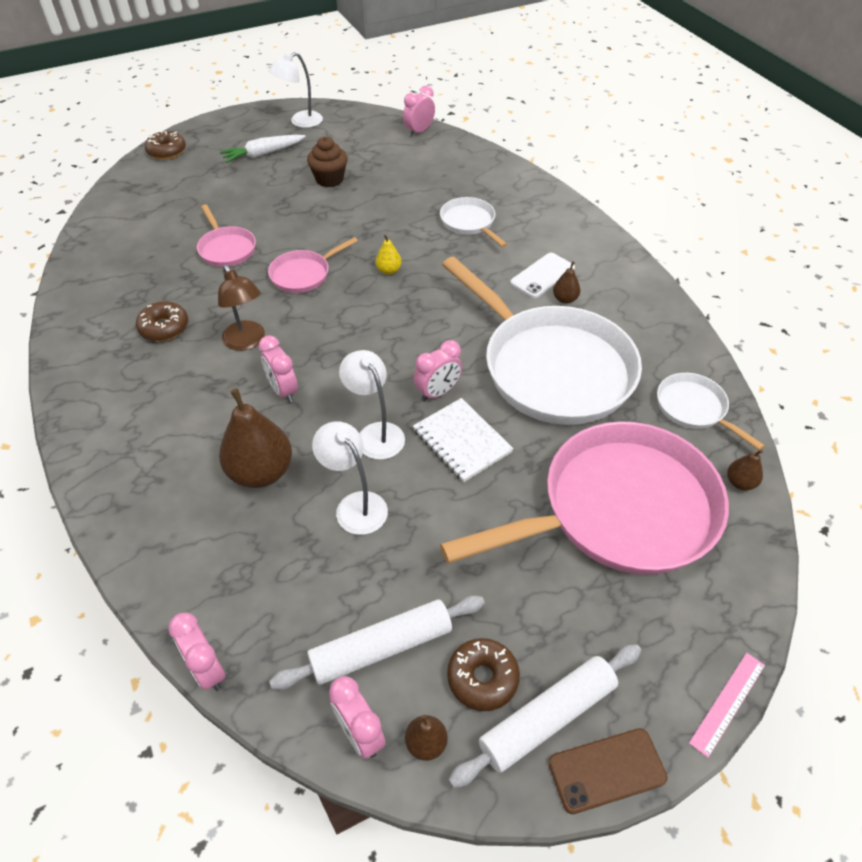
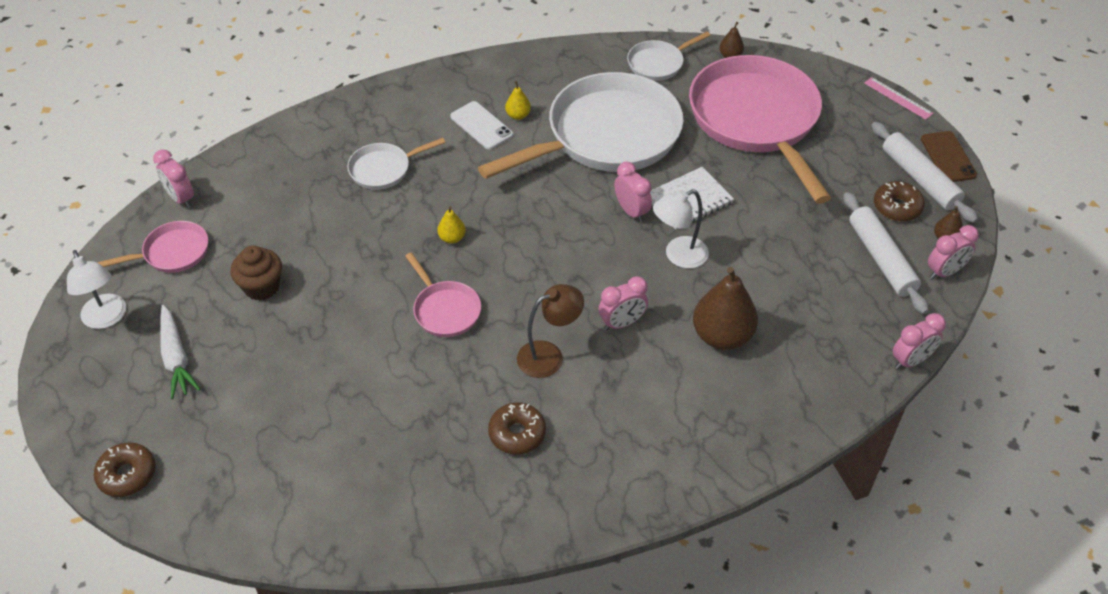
camera: 85 degrees left, 0 degrees up
(226, 248) = (382, 385): pink pan -> pink pan (172, 253)
(355, 505) = (756, 271): white lamp -> none
(565, 299) = (518, 115): brown pear -> yellow pear

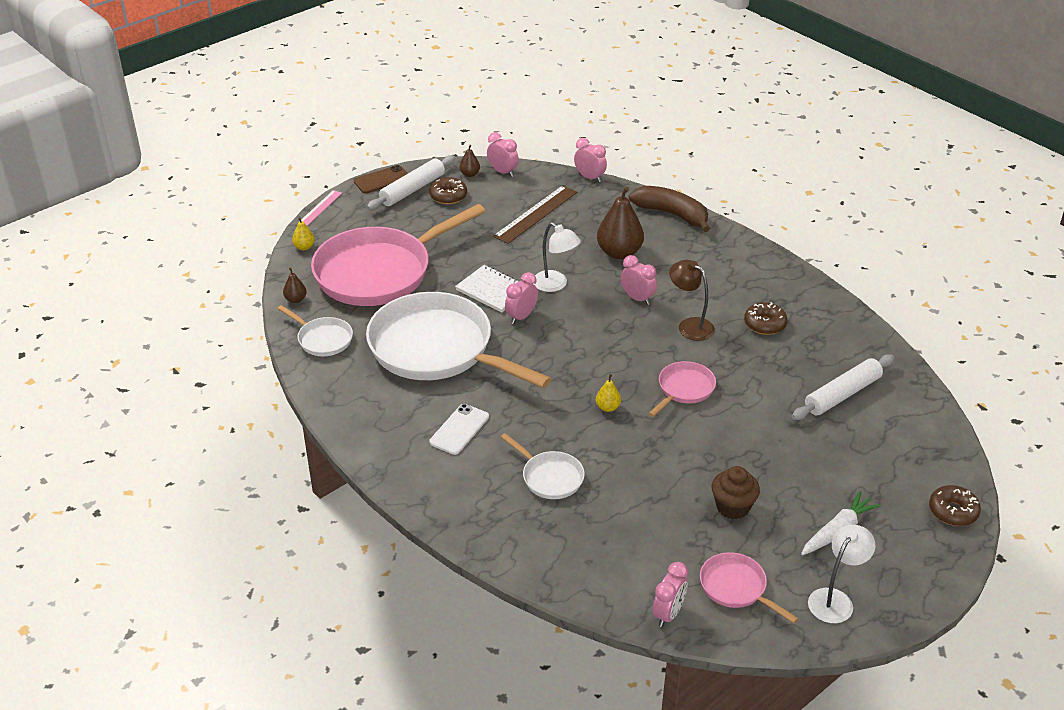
camera: 110 degrees left, 10 degrees down
(518, 115) = (434, 409): yellow pear -> yellow pear (304, 247)
(793, 424) = (672, 214): none -> brown banana
(834, 279) = (536, 214): none -> brown ruler
(881, 259) = (505, 197): white rolling pin -> white rolling pin (842, 394)

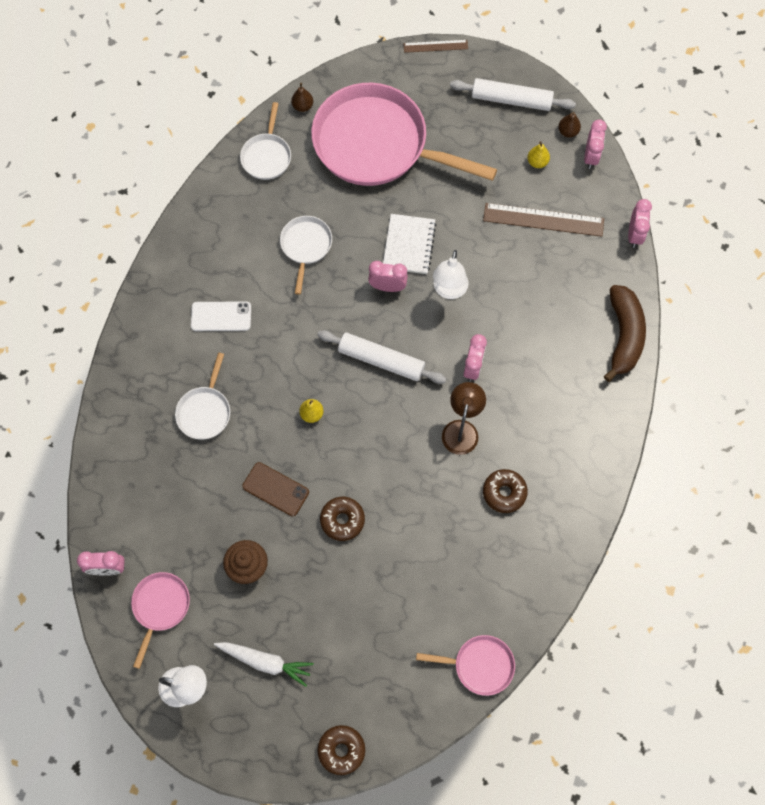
camera: 60 degrees right, 30 degrees up
(304, 247) = (373, 69): yellow pear -> yellow pear (537, 162)
(320, 208) = (435, 46): pink ruler -> brown ruler
(382, 180) = (509, 67): brown phone -> brown phone (275, 489)
(437, 349) = (306, 247): white pan -> white pan, size x0.45
(448, 196) = (521, 134): brown donut -> brown donut (342, 520)
(619, 253) = (531, 319): brown pear -> none
(684, 389) = (371, 463): pink pan -> pink pan (479, 665)
(842, 394) = (443, 600): white rolling pin -> white rolling pin (381, 360)

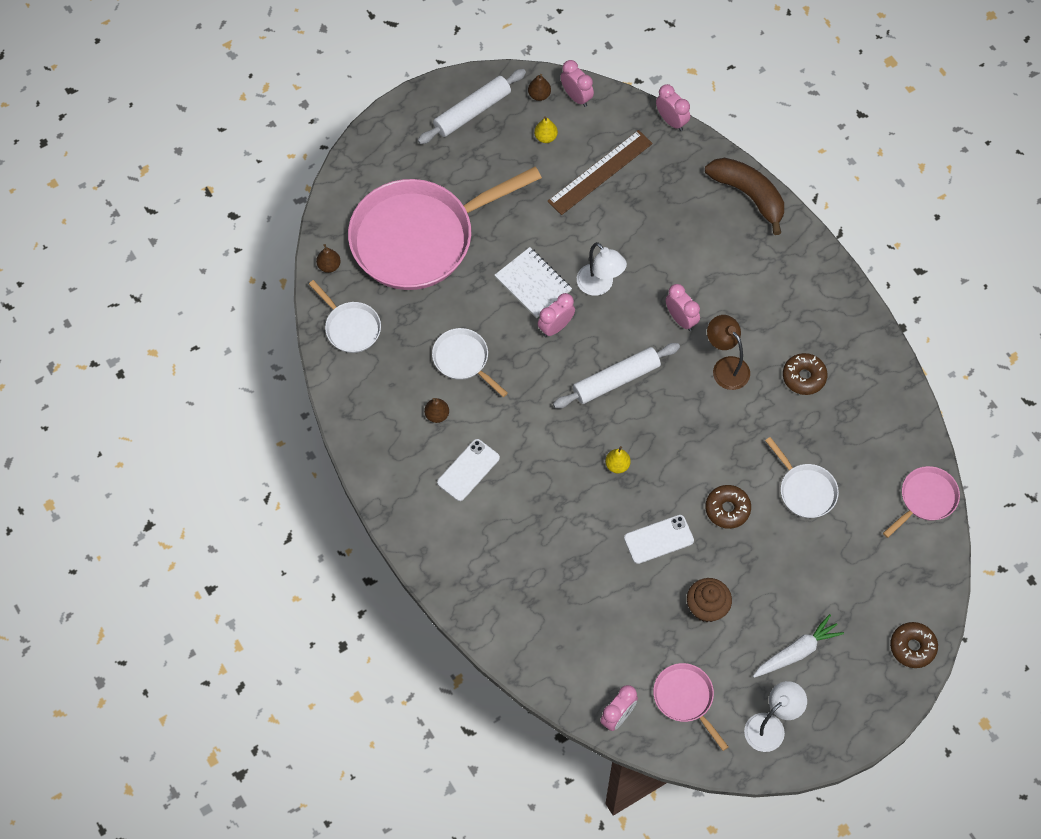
camera: 50 degrees left, 5 degrees down
(205, 411) = (543, 543): white pan -> white pan (805, 490)
(247, 263) = (437, 415): none -> brown pear
(275, 489) = (659, 539): brown phone -> white phone
(435, 46) = (369, 126): brown ruler -> none

